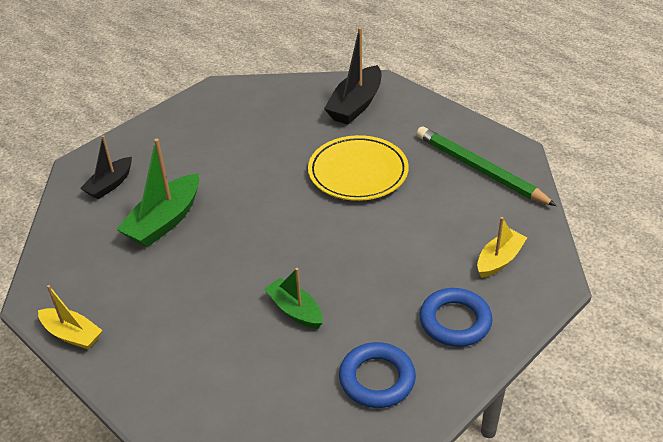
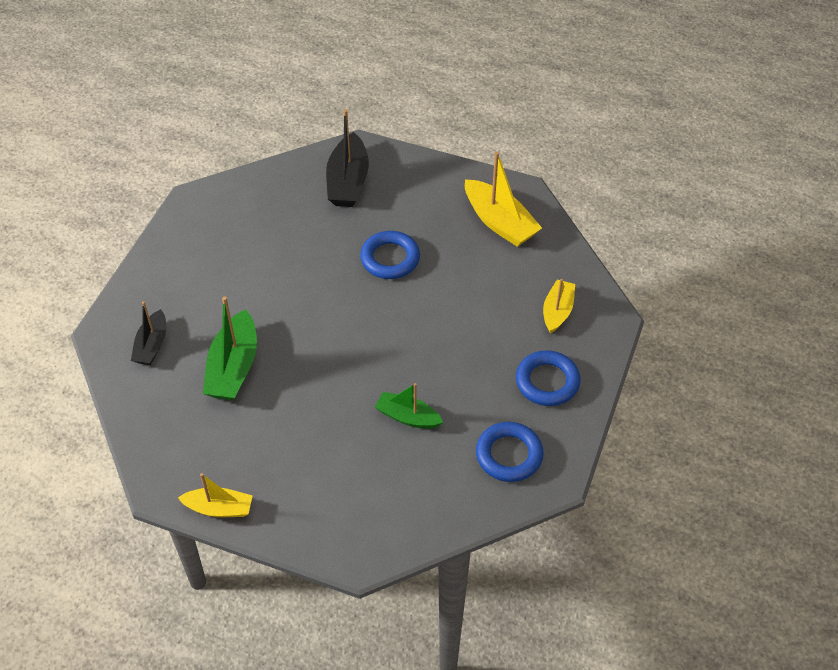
camera: 25 degrees left, 10 degrees up
(358, 172) = (390, 258): yellow plate -> blue ring
(479, 169) = (499, 222): green pencil -> yellow boat

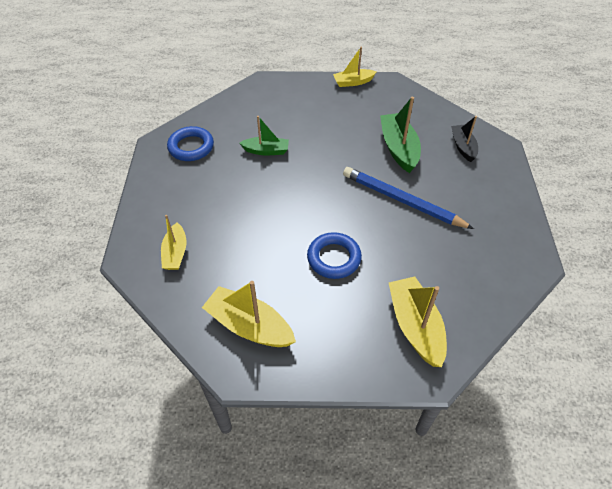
camera: 160 degrees right, 0 degrees up
(278, 299) = (402, 200): none -> blue pencil
(348, 182) = (415, 326): black boat -> yellow boat
(547, 382) = (174, 197): blue ring -> none

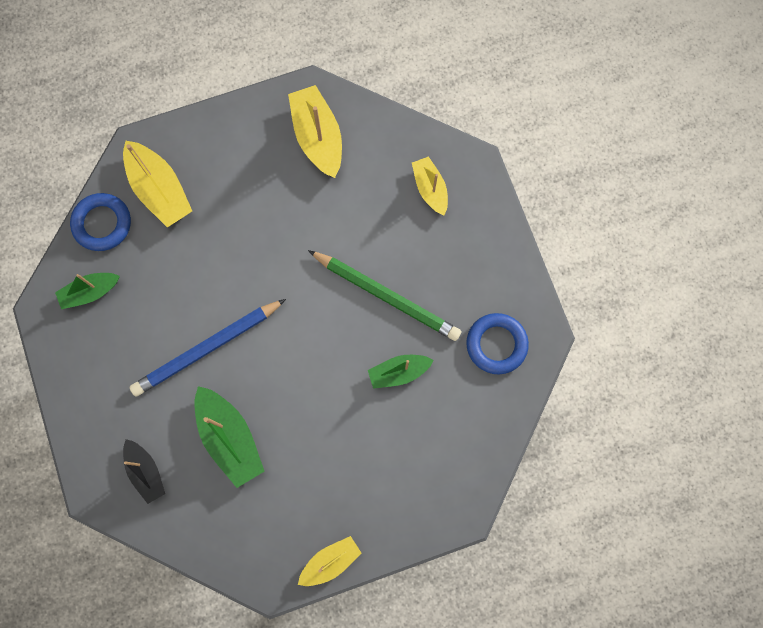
camera: 160 degrees right, 25 degrees up
(249, 326) = (318, 137): yellow boat -> yellow boat turned 120 degrees counterclockwise
(251, 193) = (387, 297): none -> green pencil
(334, 258) = (261, 240): blue ring -> blue ring (102, 224)
(402, 200) = (206, 348): blue pencil -> blue pencil turned 135 degrees clockwise
(493, 263) = (90, 292): none -> green boat

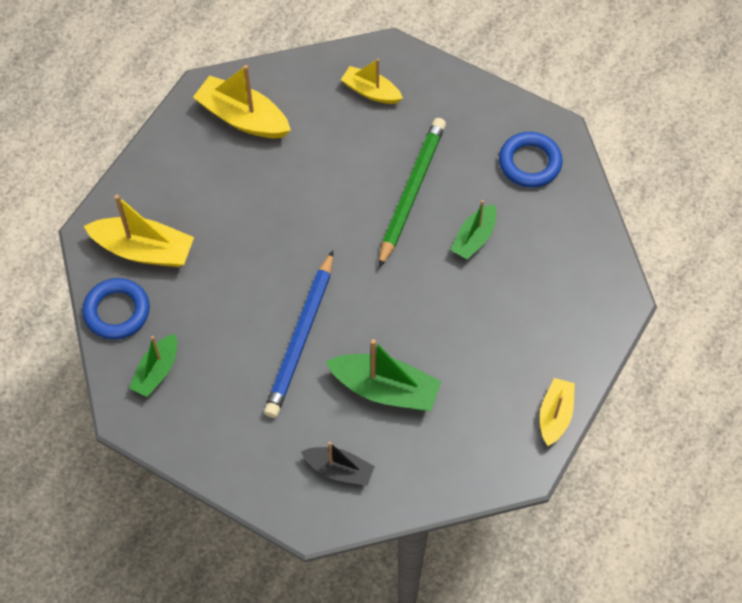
camera: 40 degrees left, 15 degrees down
(387, 297) = (412, 192): green pencil -> green pencil turned 60 degrees counterclockwise

